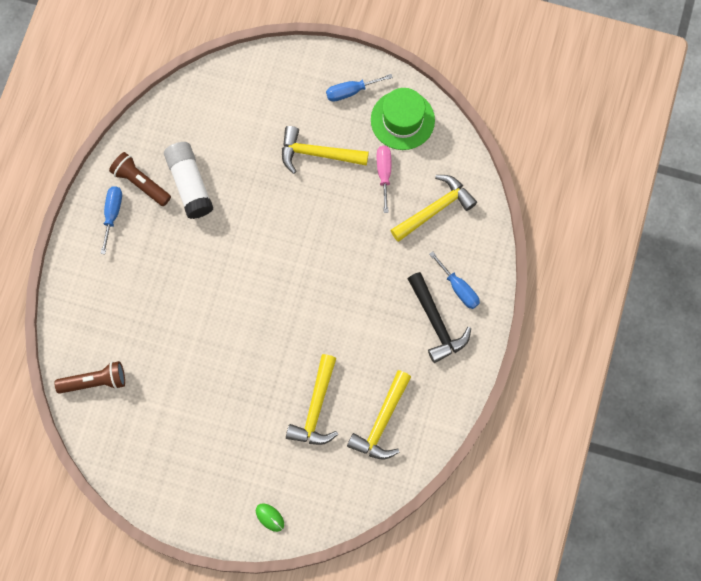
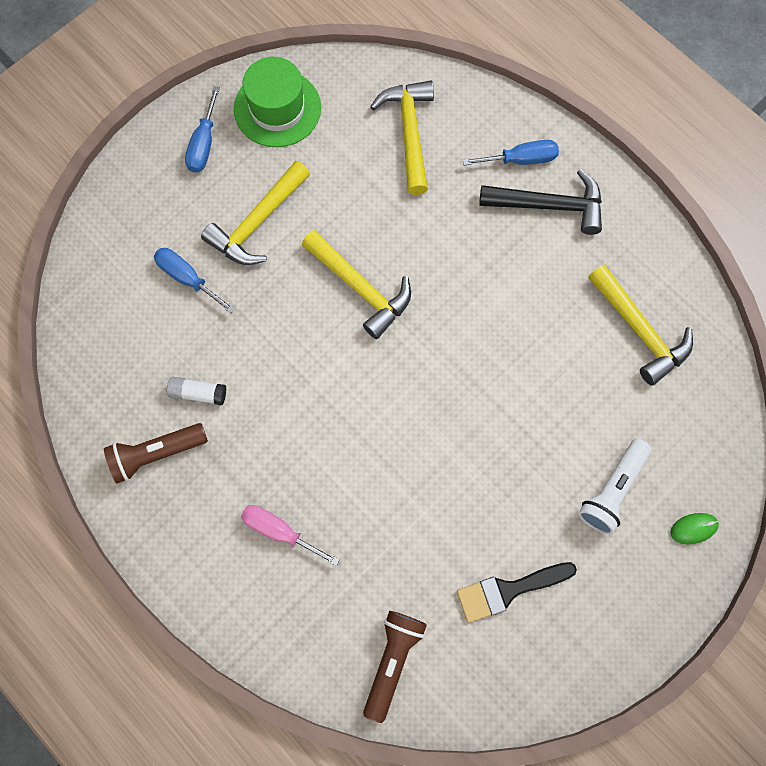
camera: 60 degrees left, 0 degrees up
(112, 214) = (175, 513): blue screwdriver -> blue screwdriver (187, 278)
(171, 426) = (508, 590): none -> black brush
(189, 184) = (198, 393): white glue stick -> white glue stick, size x0.51
(266, 456) = (612, 490): none -> white flashlight
(316, 408) = (581, 397): yellow hammer -> yellow hammer (360, 288)
(384, 173) = (330, 163): pink screwdriver -> pink screwdriver (279, 531)

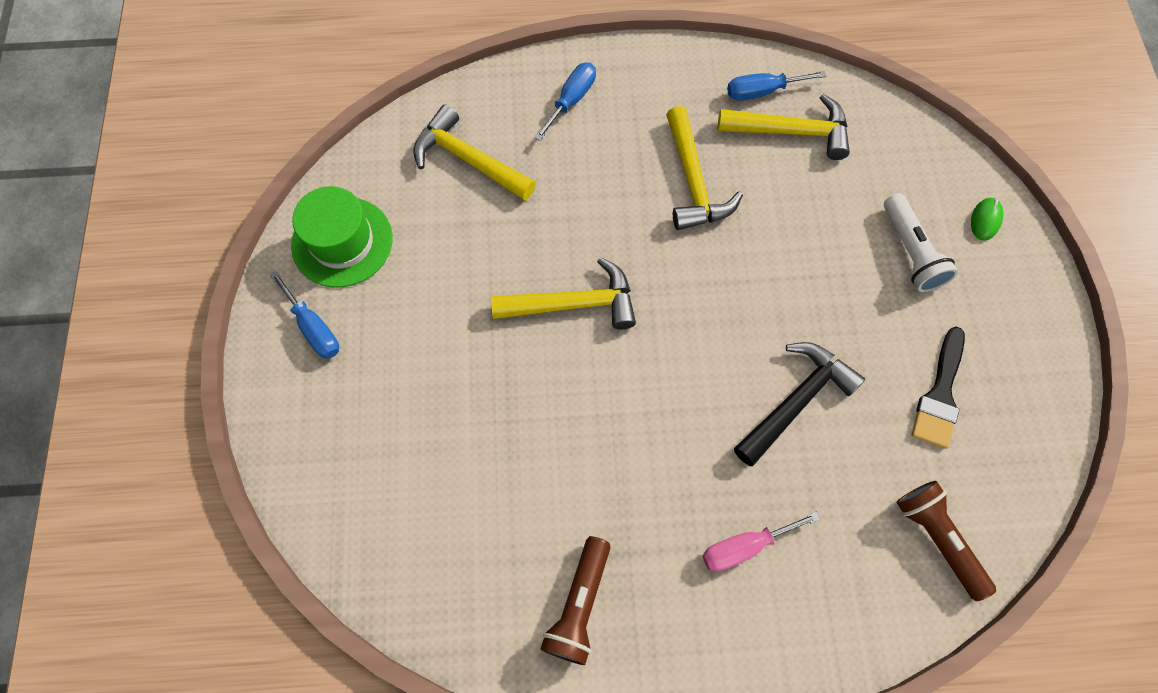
camera: 50 degrees left, 5 degrees down
(187, 278) = (430, 442): blue screwdriver -> blue screwdriver (762, 91)
(198, 393) = (552, 519): white glue stick -> none
(257, 222) = (434, 340): yellow hammer -> yellow hammer (693, 181)
(549, 205) = (630, 111): black hammer -> black hammer (796, 401)

